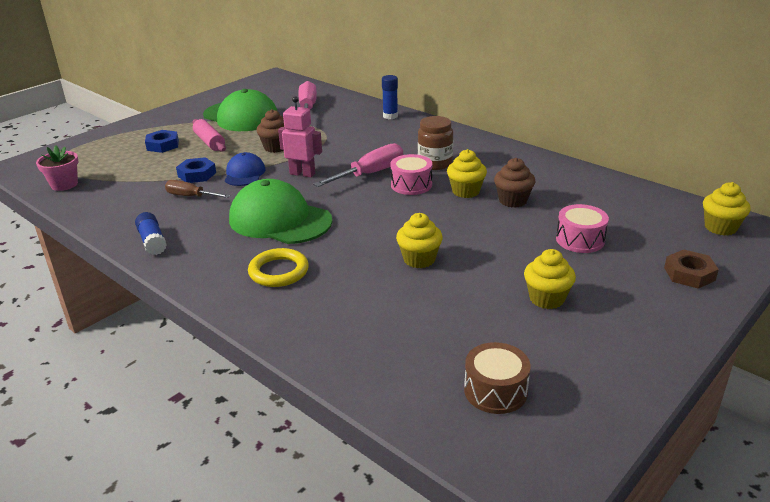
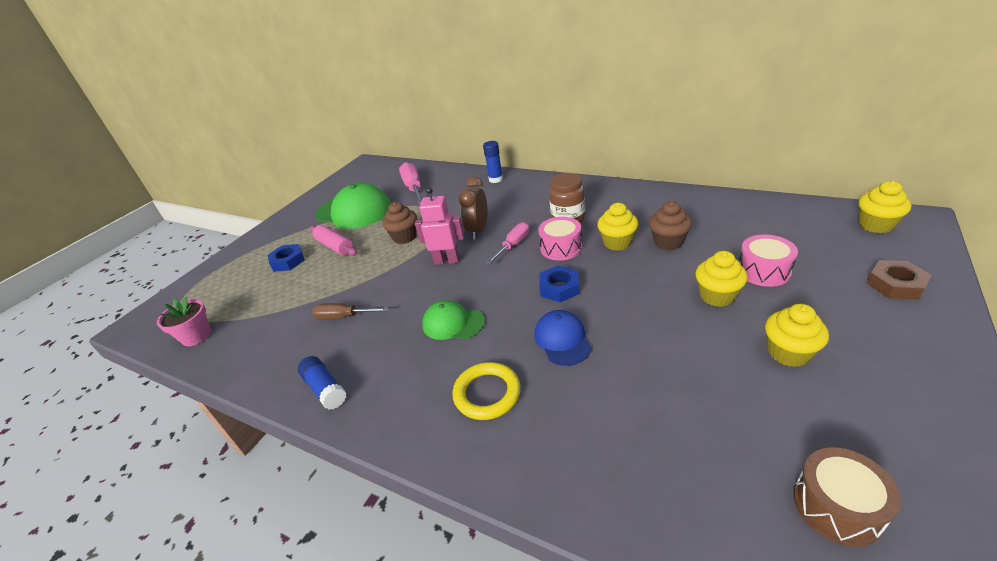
camera: 10 degrees left, 5 degrees up
(197, 174) = (338, 288): blue nut -> blue nut (559, 288)
(244, 174) = (388, 275): blue cap -> blue cap (562, 340)
(280, 220) = (453, 323): green cap -> green cap, size x0.55
(345, 156) = (478, 230): none -> brown clock
(370, 174) = (513, 245): pink screwdriver -> pink screwdriver, size x0.64
(419, 259) = (626, 336): yellow cupcake -> yellow cupcake (717, 296)

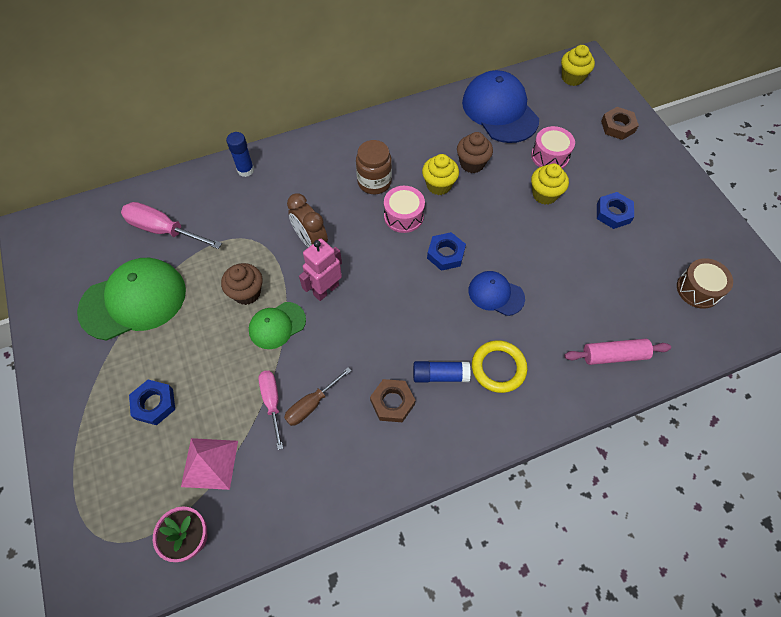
camera: 55 degrees left, 25 degrees up
(260, 307) = (209, 463): none -> pink pyramid
(325, 389) = (389, 462): blue glue stick -> blue glue stick (440, 375)
(335, 246) = (183, 352): pink rolling pin -> pink rolling pin (614, 355)
(383, 354) = (392, 402): none -> brown nut
(453, 323) = (409, 339): green cap -> green cap (277, 325)
(513, 245) = (362, 237): pink screwdriver -> pink screwdriver (272, 402)
(748, 219) = (500, 111): none -> blue cap
(788, 353) = (613, 213): yellow cupcake -> blue nut

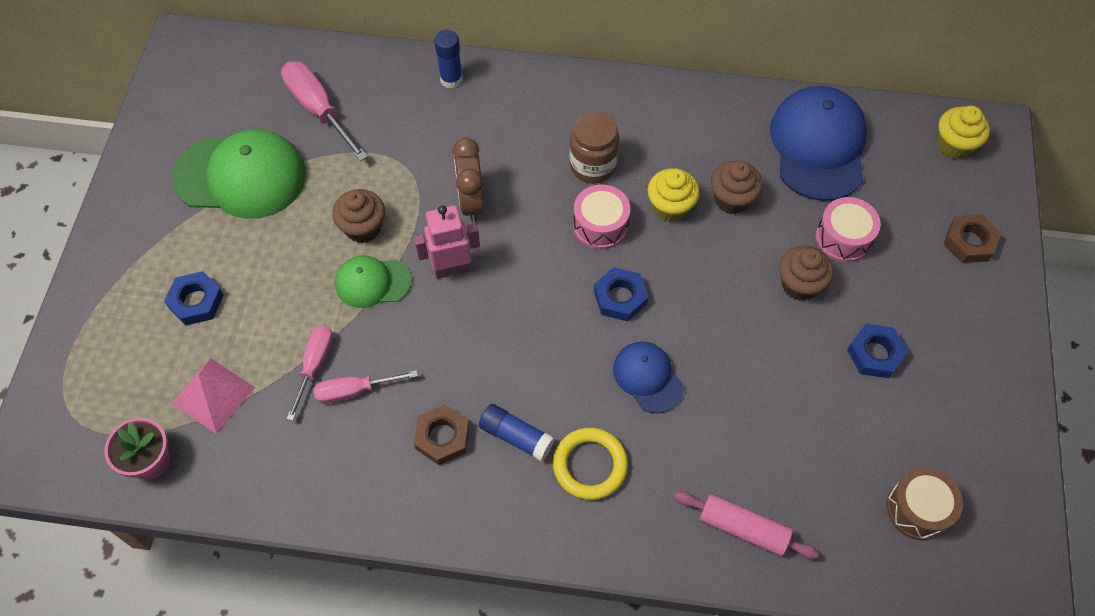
camera: 30 degrees right, 0 degrees up
(312, 404) = (355, 391): brown screwdriver -> pink screwdriver
(544, 194) = (799, 285): yellow cupcake -> brown cupcake

